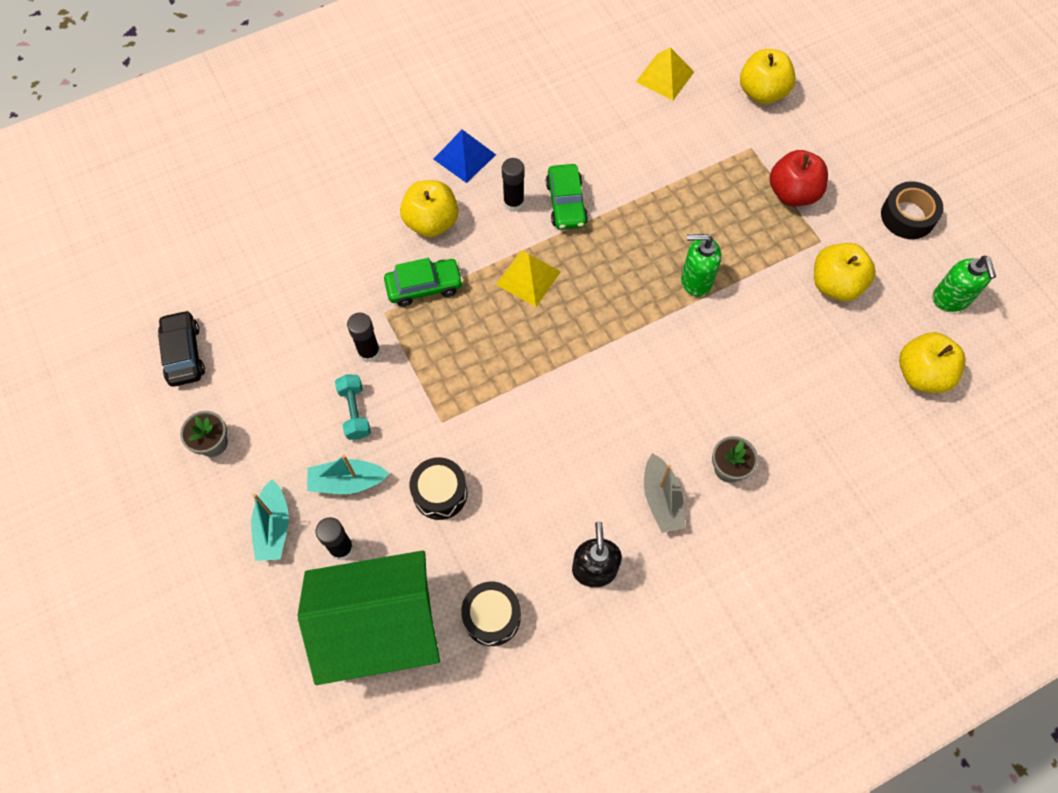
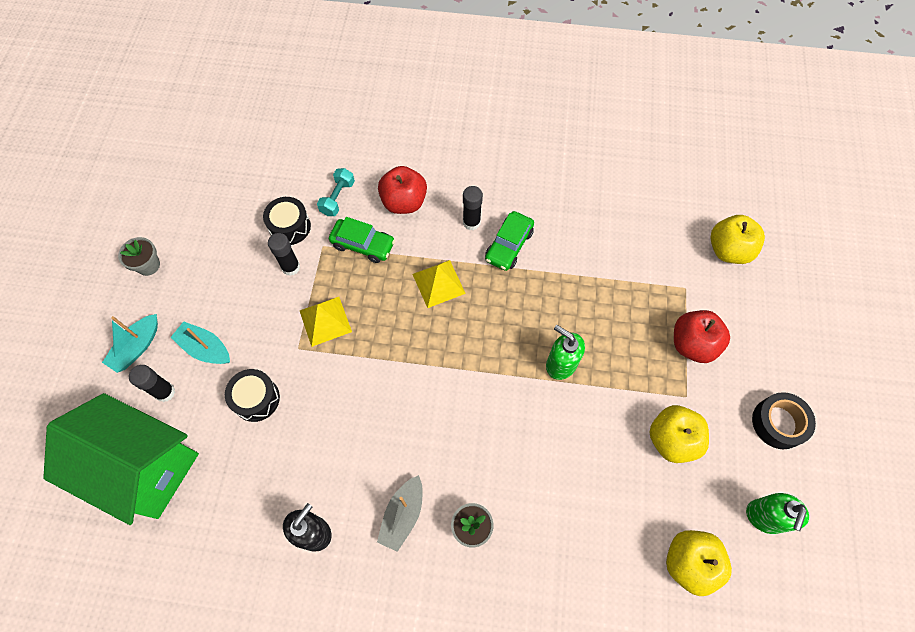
camera: 35 degrees right, 0 degrees up
(184, 353) = (179, 194): black car -> none
(355, 412) = (249, 303): turquoise dumbbell -> turquoise dumbbell (338, 198)
(431, 222) = (404, 202): yellow apple -> red apple
(464, 156) = (463, 169): blue pyramid -> none
(492, 617) = (218, 514): black drum -> black drum (290, 227)
(664, 76) = (658, 194): yellow pyramid -> yellow pyramid (325, 321)

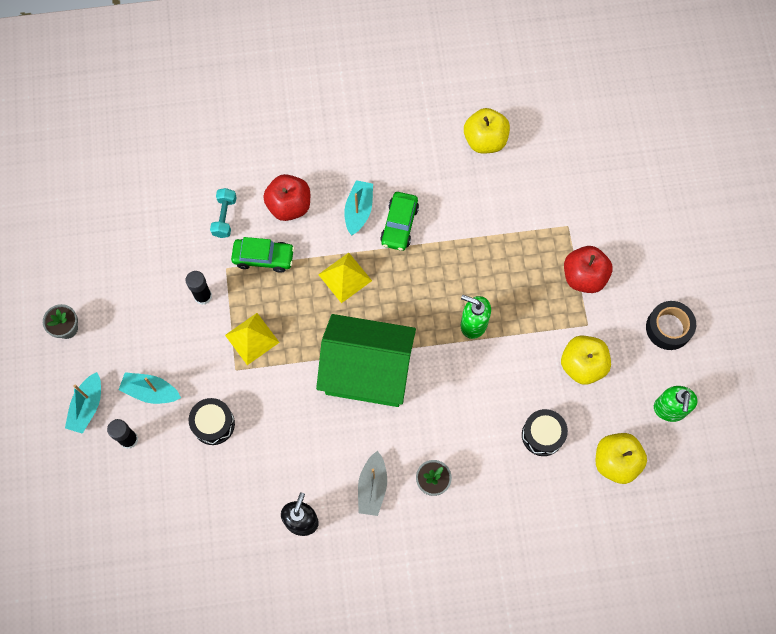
camera: 15 degrees left, 5 degrees up
(143, 467) = (135, 508): green house -> green house (367, 371)
(290, 227) = (188, 257): black drum -> black drum (542, 435)
(471, 222) = (358, 210): black glue stick -> turquoise boat
(728, 250) = (599, 180): yellow apple -> yellow apple (485, 140)

